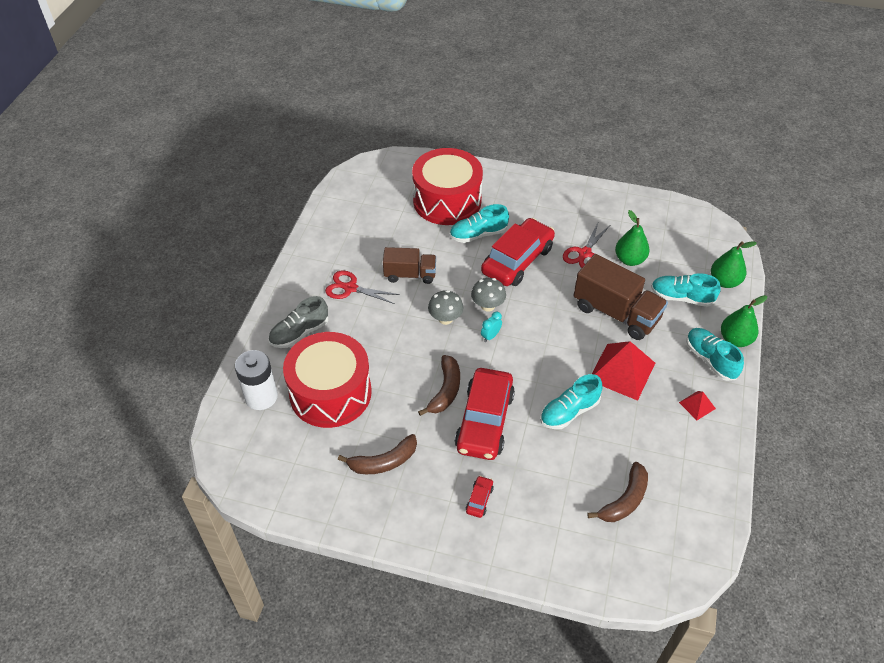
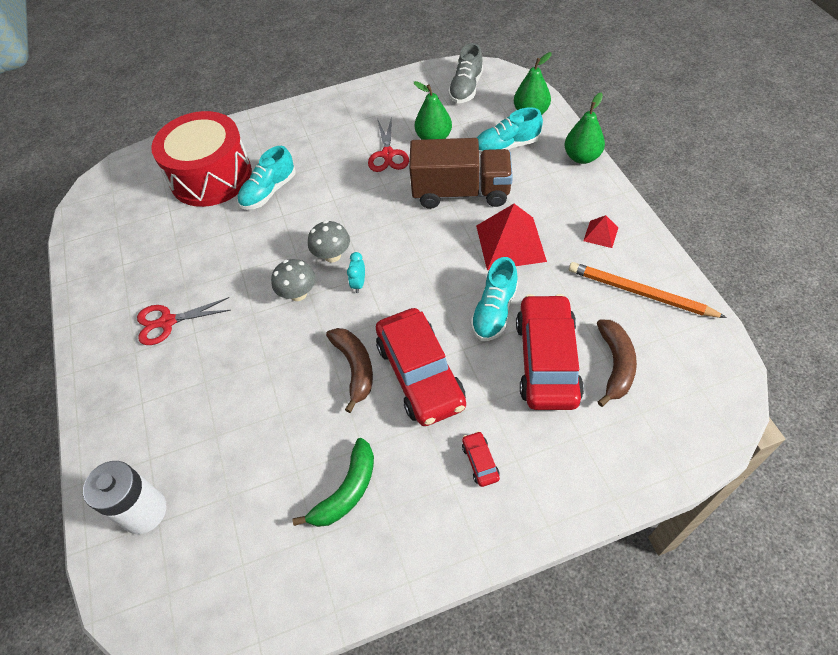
camera: 30 degrees left, 5 degrees up
(299, 333) = (141, 406): grey shoe -> grey shoe (466, 88)
(330, 393) = (227, 452): red drum -> none
(383, 462) = (346, 491): brown banana -> green banana
(410, 275) = (225, 270): brown truck -> none
(517, 260) = (328, 195): red car -> red car (547, 360)
(688, 464) = (640, 293): none -> orange pencil
(710, 360) = (577, 187): turquoise shoe -> none

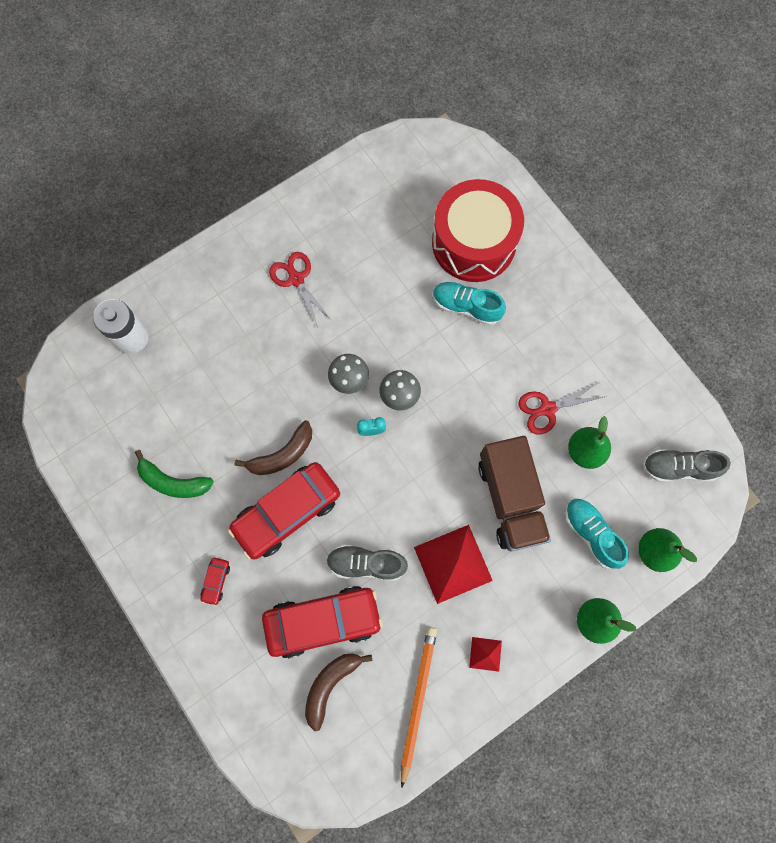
camera: 70 degrees right, 20 degrees up
(480, 462) = (216, 581): red car -> red car turned 135 degrees clockwise
(494, 311) = (366, 564): turquoise shoe -> grey shoe
(615, 365) = (330, 684): brown banana -> brown banana turned 135 degrees clockwise

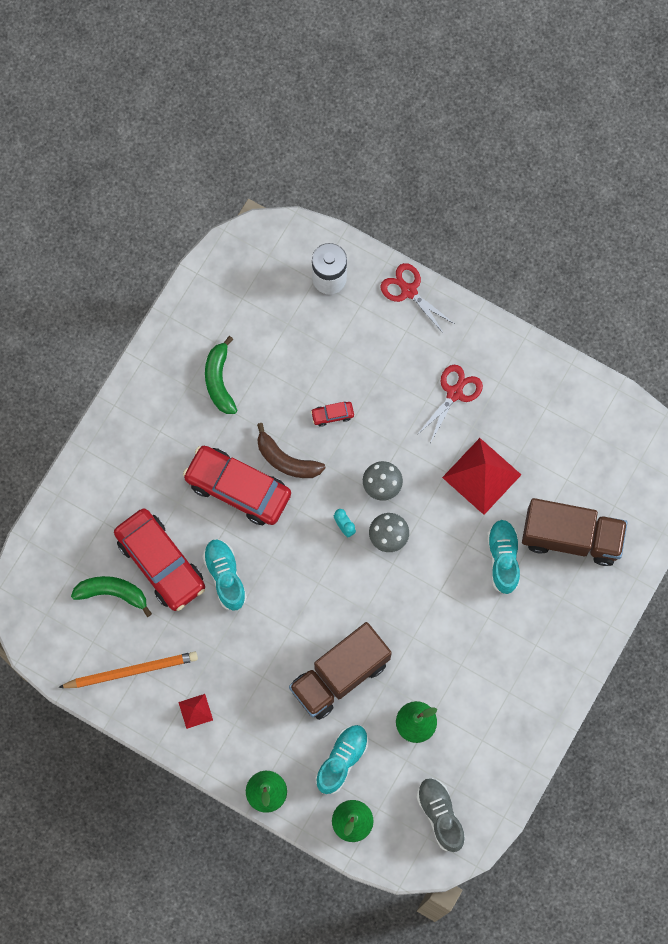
camera: 65 degrees right, 0 degrees up
(216, 581) = (153, 458): red car -> red car (332, 415)
(330, 684) = (112, 593): brown banana -> green banana
(366, 564) = (225, 576): grey shoe -> turquoise shoe
(453, 563) = (259, 650): red pyramid -> red pyramid (482, 476)
(474, 243) = (571, 537): red drum -> brown truck
(548, 409) = (439, 674): red scissors -> red scissors (409, 291)

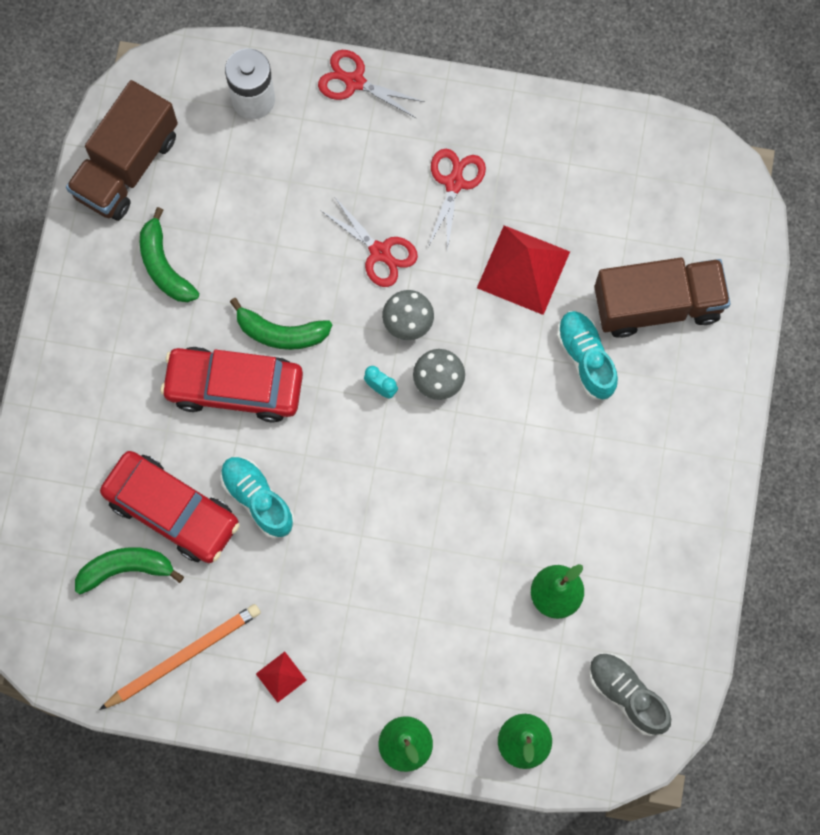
camera: 20 degrees left, 0 degrees up
(286, 460) = (281, 333): brown banana -> green banana
(332, 415) = (317, 259): red car -> none
(340, 675) = (442, 569): brown truck -> brown truck (126, 166)
(342, 760) = (483, 671): turquoise shoe -> none
(380, 425) = (380, 252): none -> red scissors

